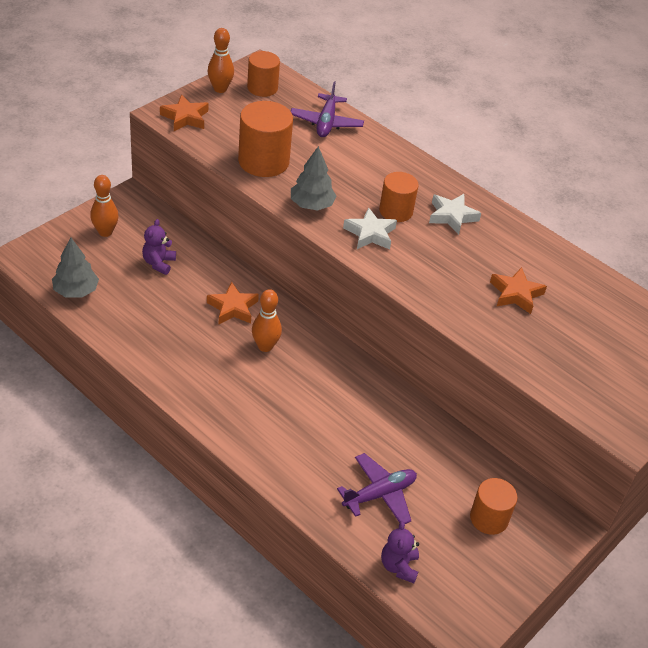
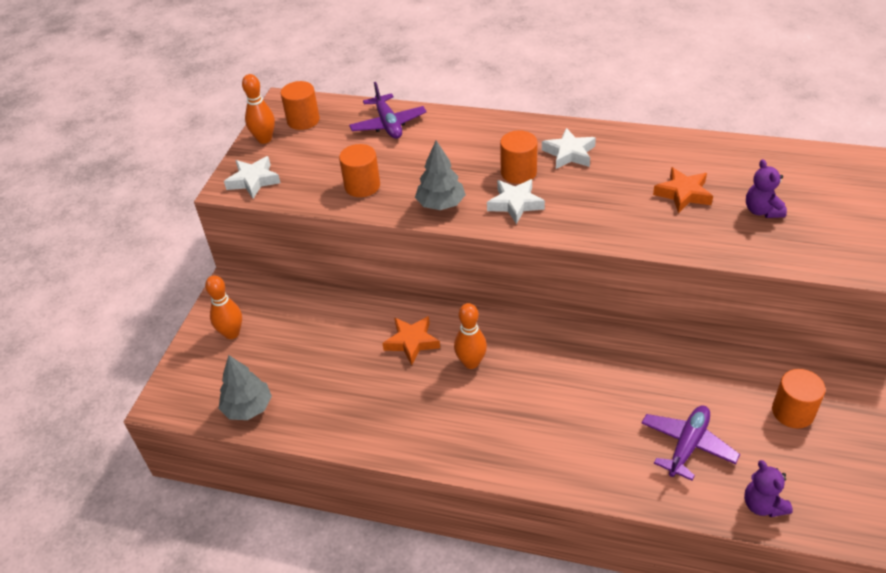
camera: 20 degrees left, 0 degrees up
(159, 263) = (308, 336): purple teddy bear -> purple teddy bear (762, 211)
(185, 117) = (253, 181): orange star -> white star
(263, 161) = (362, 186): orange cylinder -> orange cylinder, size x0.65

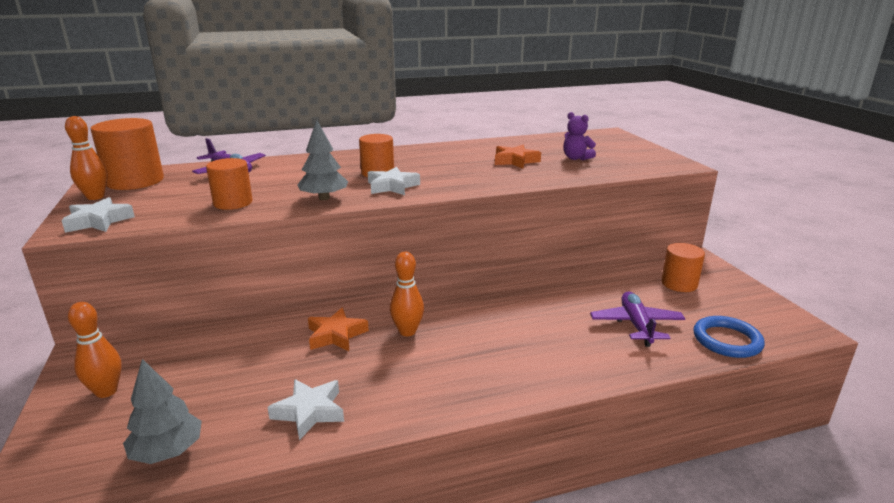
camera: 35 degrees left, 20 degrees down
(303, 120) = (135, 181): orange cylinder -> orange cylinder, size x1.55
(569, 153) = (409, 159): white star -> white star (310, 412)
(762, 505) = (727, 340): purple teddy bear -> blue ring

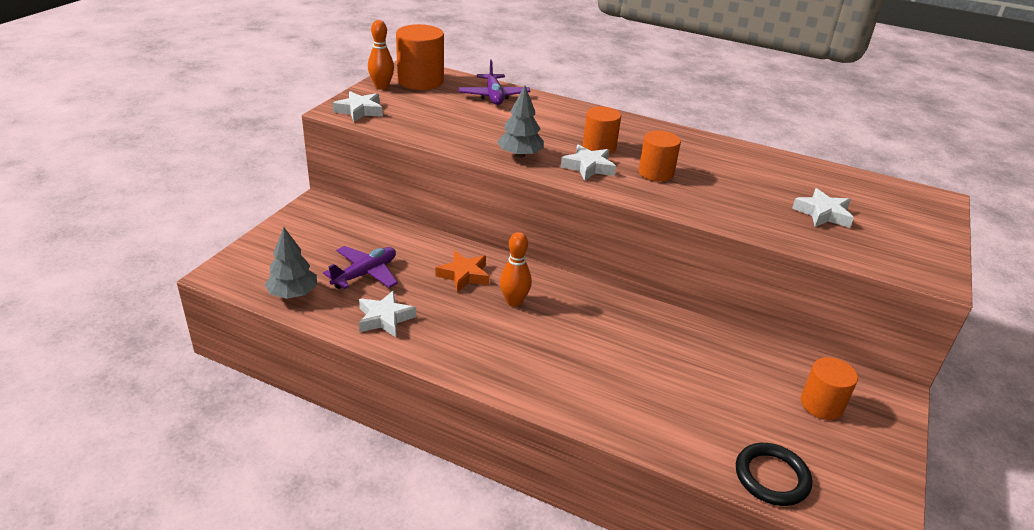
camera: 40 degrees right, 10 degrees up
(106, 391) = (302, 237): orange bowling pin -> none
(233, 203) = (454, 131): orange cylinder -> orange cylinder (656, 173)
(515, 161) = (749, 188): orange star -> none
(576, 158) = (823, 214): purple teddy bear -> white star
(636, 325) = (706, 410): purple plane -> purple plane (365, 274)
(727, 340) = (771, 477): blue ring -> black ring

